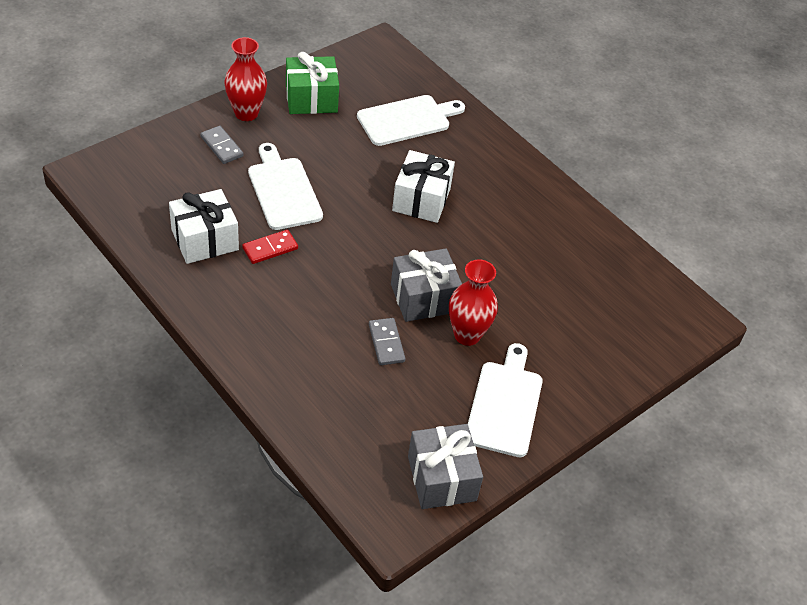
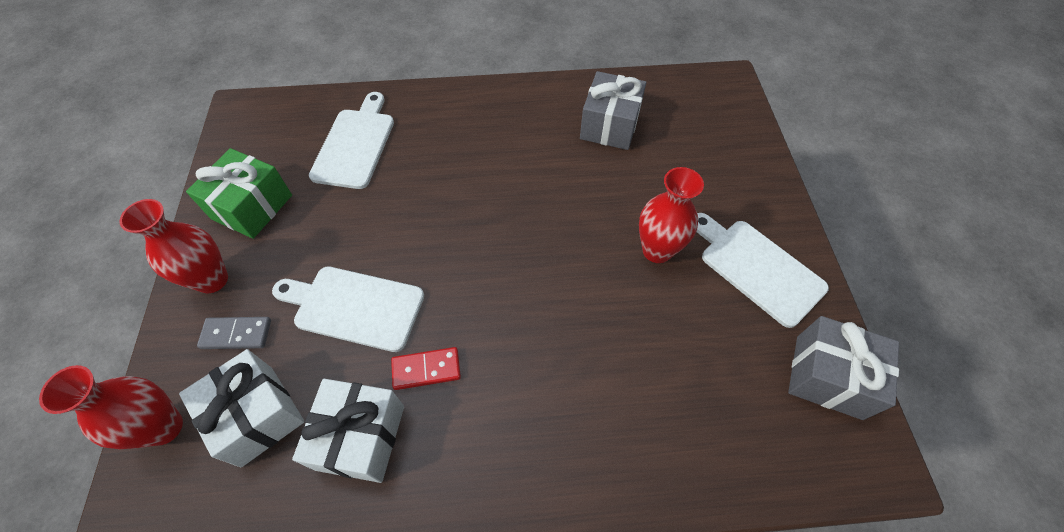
camera: 50 degrees left, 10 degrees up
(146, 151) = (164, 427): none -> red vase
(270, 248) = (426, 369): red domino -> red domino turned 75 degrees clockwise
(386, 343) = (629, 328): grey domino -> none
(421, 200) = (464, 191): white gift -> white gift (257, 415)
(424, 298) = (590, 260): grey gift -> grey gift (610, 125)

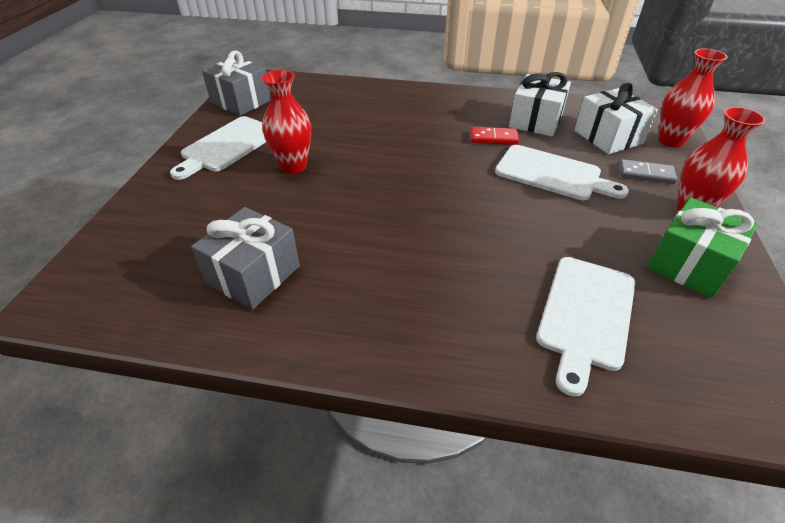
camera: 165 degrees left, 15 degrees down
(757, 268) = (227, 146): white cutting board -> white cutting board turned 60 degrees clockwise

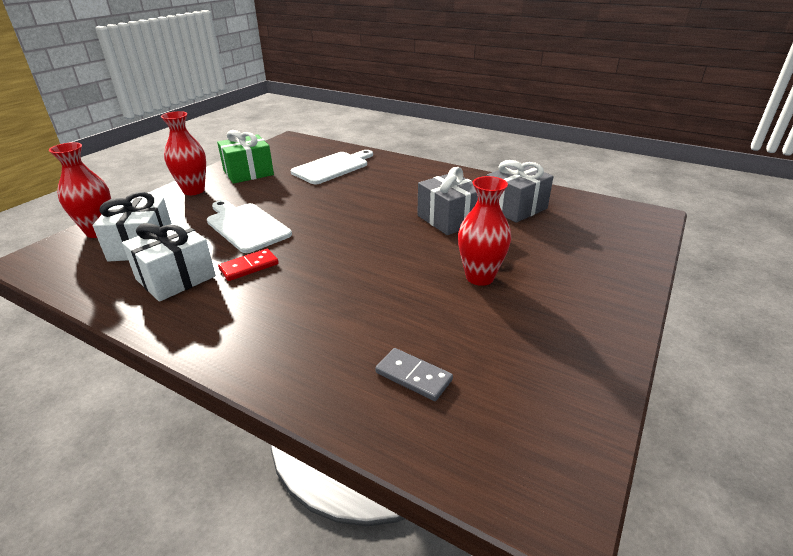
camera: 160 degrees left, 10 degrees down
(227, 146) = (562, 320): white cutting board -> none
(241, 101) = (562, 416): grey gift -> grey gift (449, 219)
(493, 138) = (249, 267): red domino -> red domino turned 60 degrees counterclockwise
(646, 174) = (176, 213): grey domino -> grey domino (413, 376)

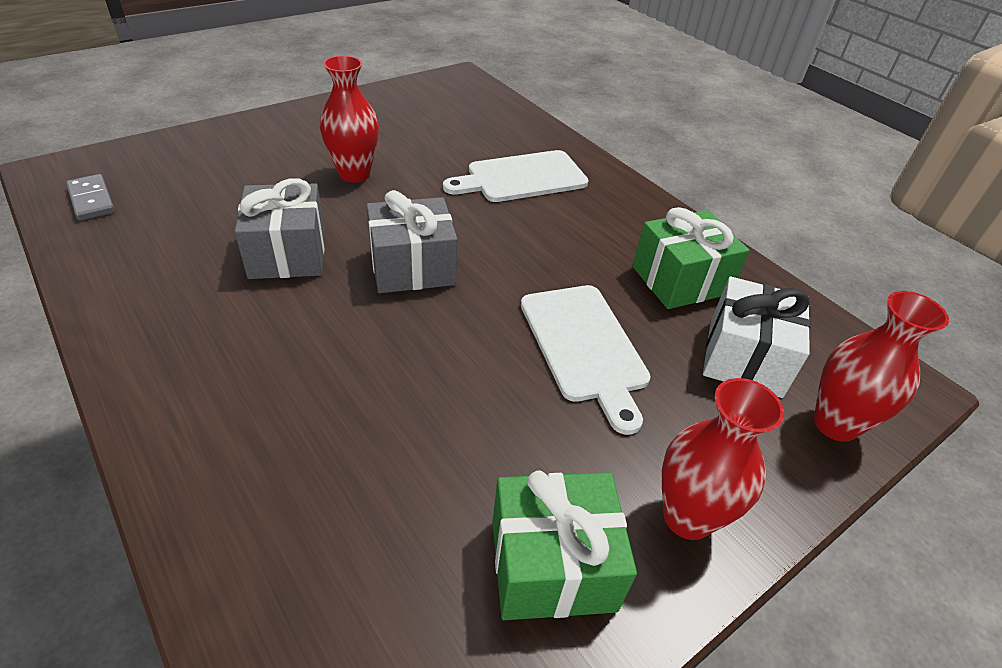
camera: 160 degrees left, 10 degrees up
(176, 278) = (680, 280): white gift -> green gift
(249, 267) = (590, 267): red domino -> none
(332, 167) = (339, 499): white cutting board -> white cutting board (522, 177)
(413, 376) = (485, 133): grey domino -> grey domino (91, 200)
(515, 207) = (175, 240): grey gift -> grey gift (412, 267)

